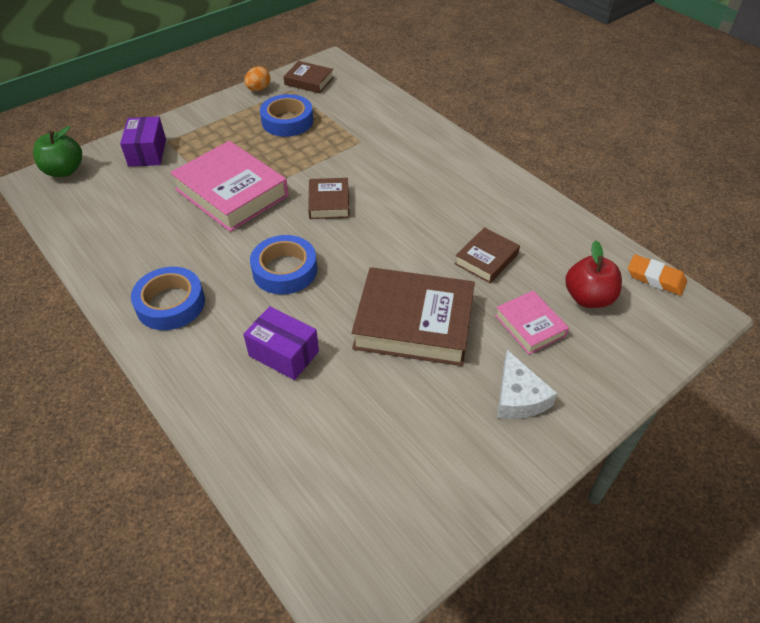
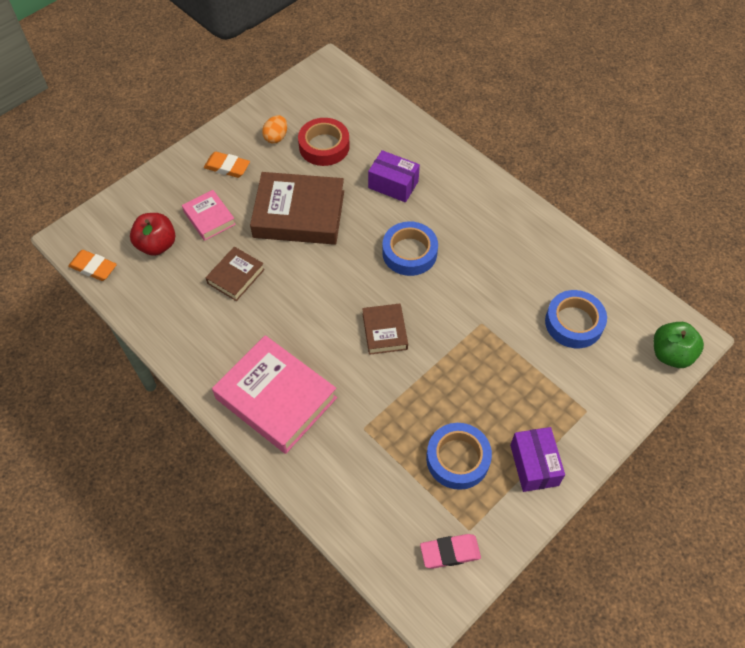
camera: 175 degrees right, 10 degrees up
(147, 152) = (599, 389): purple box -> purple box (534, 465)
(170, 304) = (492, 216): blue tape -> blue tape (574, 323)
(231, 193) = (485, 337): pink book -> pink book (276, 398)
(258, 89) = (513, 526): orange egg -> orange egg (276, 137)
(309, 81) = (450, 552): brown book -> pink eraser
(374, 421) = (324, 146): none -> red tape
(518, 397) = (227, 167): white cheese -> orange eraser

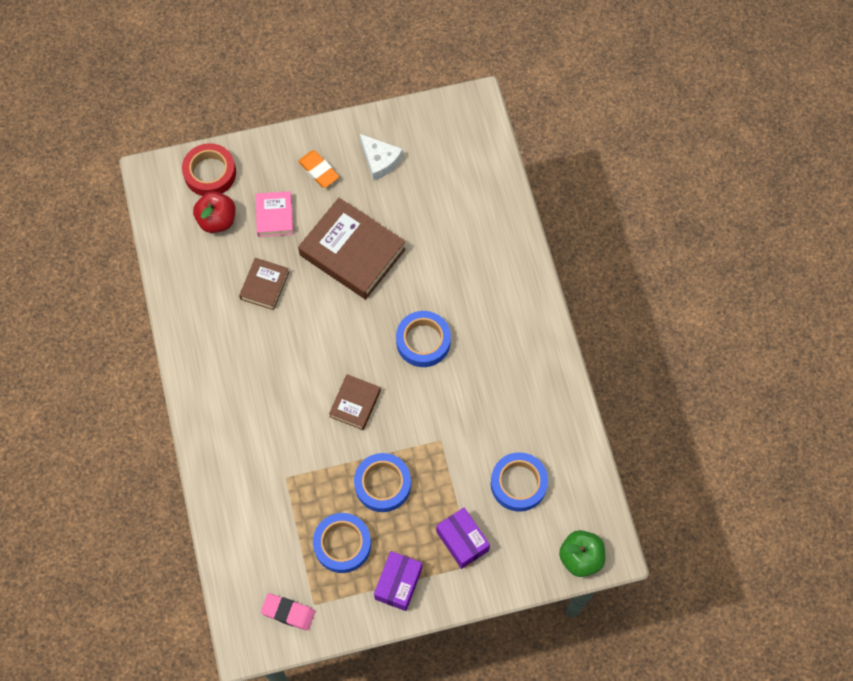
camera: 30 degrees right, 10 degrees up
(93, 267) = (155, 215): orange eraser -> none
(236, 276) = (264, 285): brown book -> brown book turned 45 degrees counterclockwise
(276, 137) = (380, 160): orange egg -> white cheese
(276, 398) = (234, 414): pink book -> none
(324, 146) = (416, 192): red tape -> red tape (210, 173)
(393, 185) = (453, 265): purple box -> purple box (462, 541)
(457, 386) = (382, 484): none -> blue tape

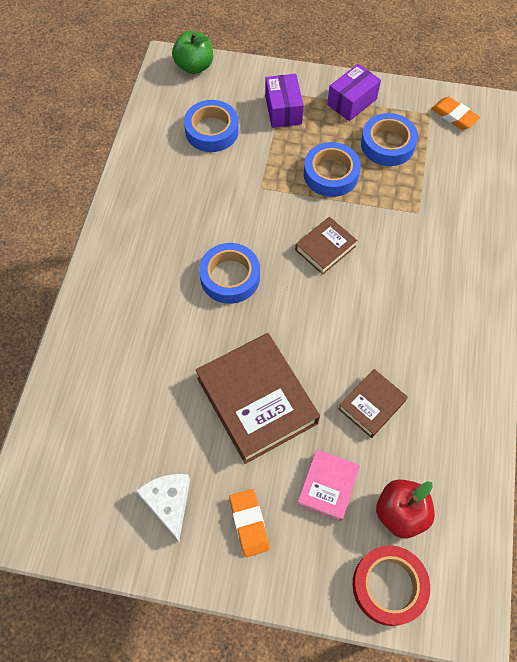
camera: 155 degrees left, 5 degrees down
(288, 612) = (454, 116): pink eraser -> orange eraser

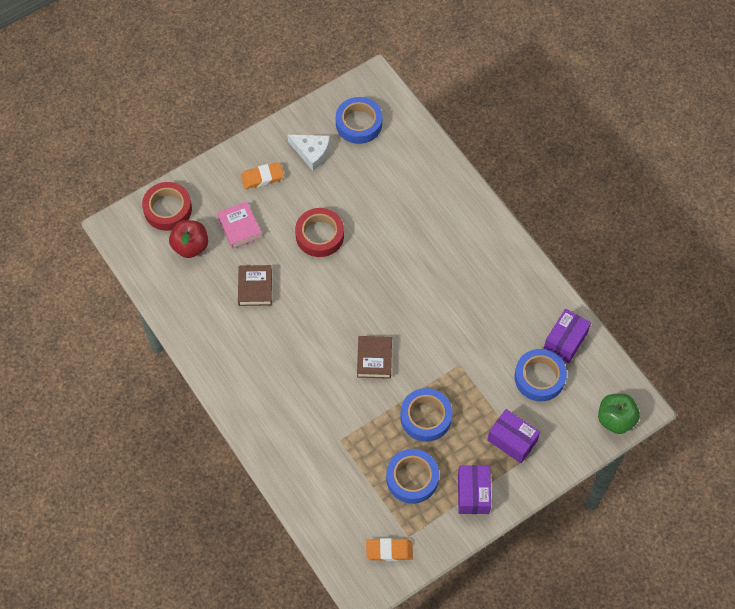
camera: 135 degrees right, 0 degrees up
(160, 138) = (565, 341): none -> purple box
(230, 277) = (411, 289): blue tape -> blue tape (359, 123)
(249, 523) = (262, 177): orange eraser -> orange eraser turned 45 degrees counterclockwise
(257, 400) = (320, 235): brown book -> red tape

